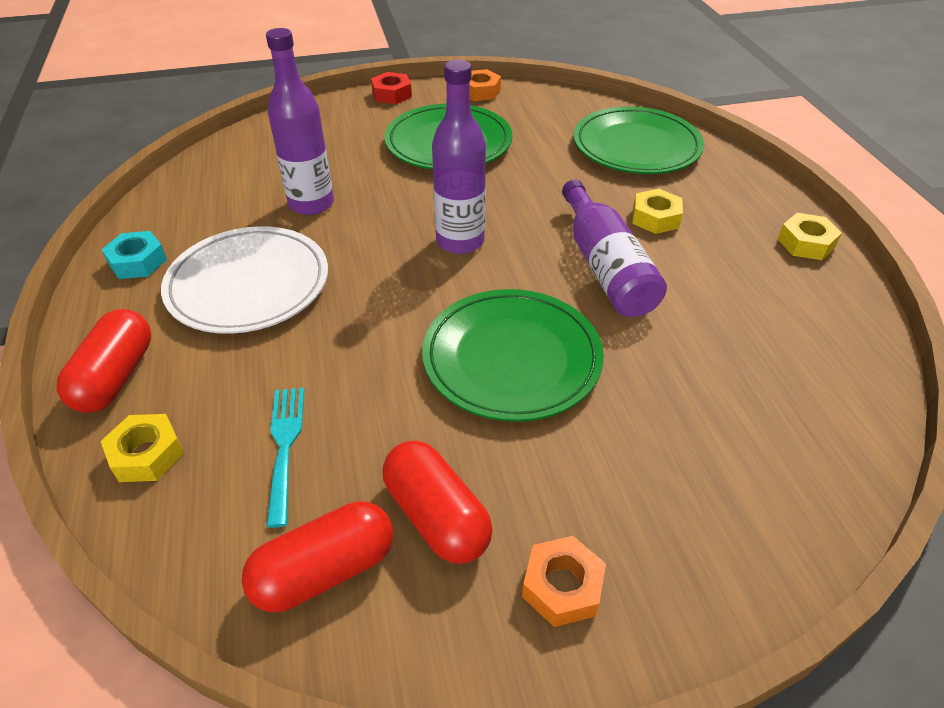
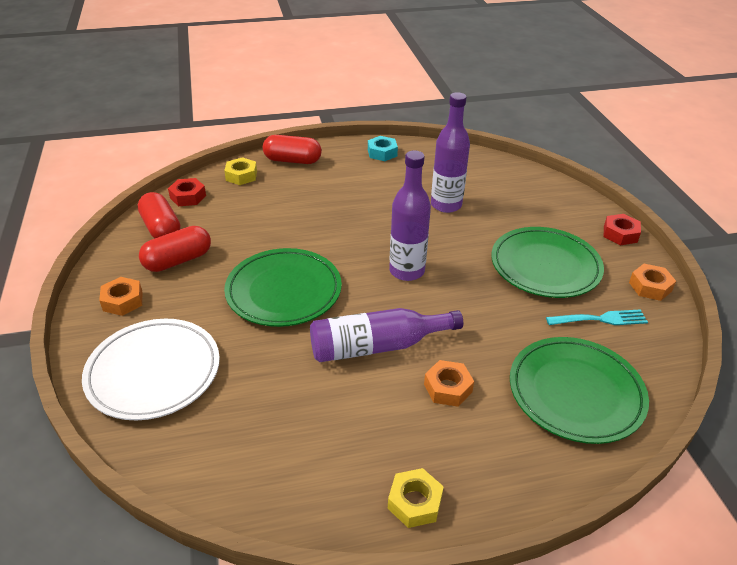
camera: 90 degrees right, 5 degrees down
(206, 543) = (188, 197): none -> red nut
(248, 285) = (361, 189): white plate -> white plate (154, 372)
(284, 446) = (236, 212): turquoise fork -> turquoise fork (600, 319)
(655, 218) = (448, 388): yellow nut -> orange nut

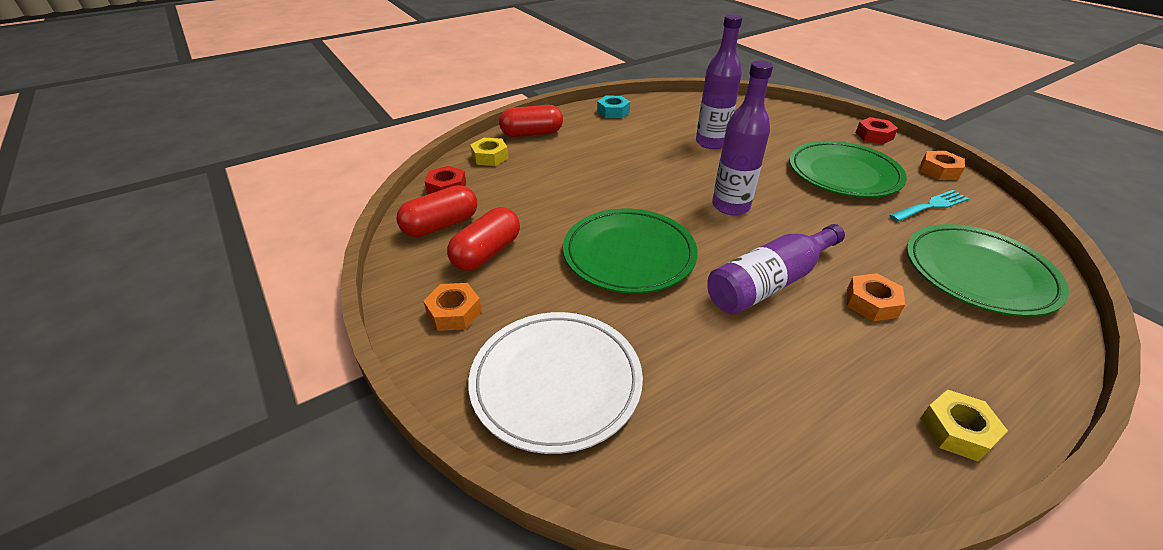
camera: 20 degrees left, 0 degrees up
(161, 229) = (441, 225): red capsule -> red capsule turned 75 degrees counterclockwise

